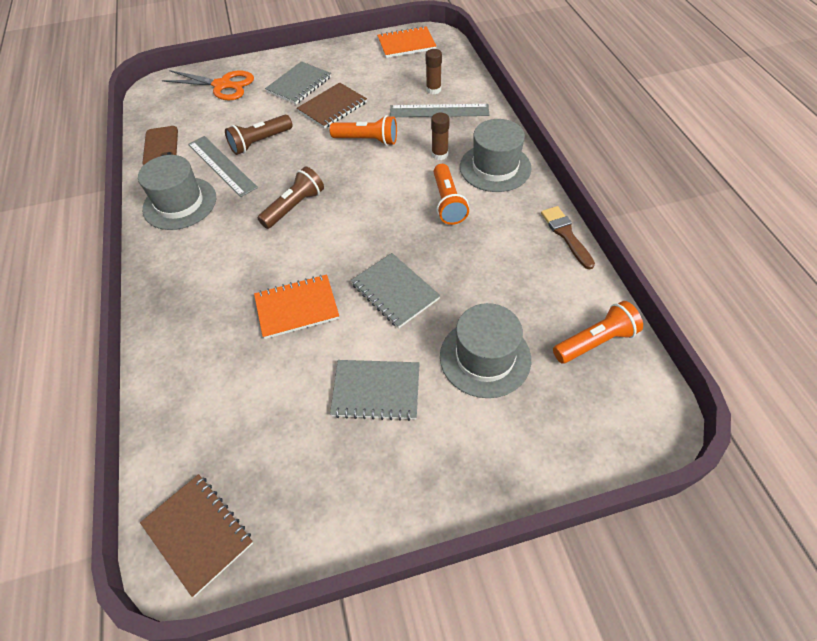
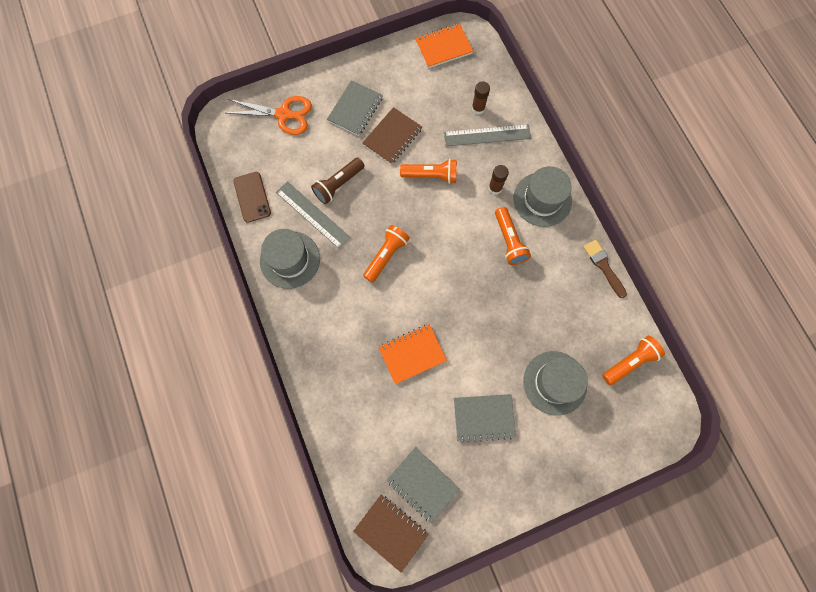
camera: 10 degrees left, 20 degrees up
(294, 207) = (386, 255): brown flashlight -> orange flashlight
(395, 291) = (482, 332): grey notebook -> grey notebook (423, 484)

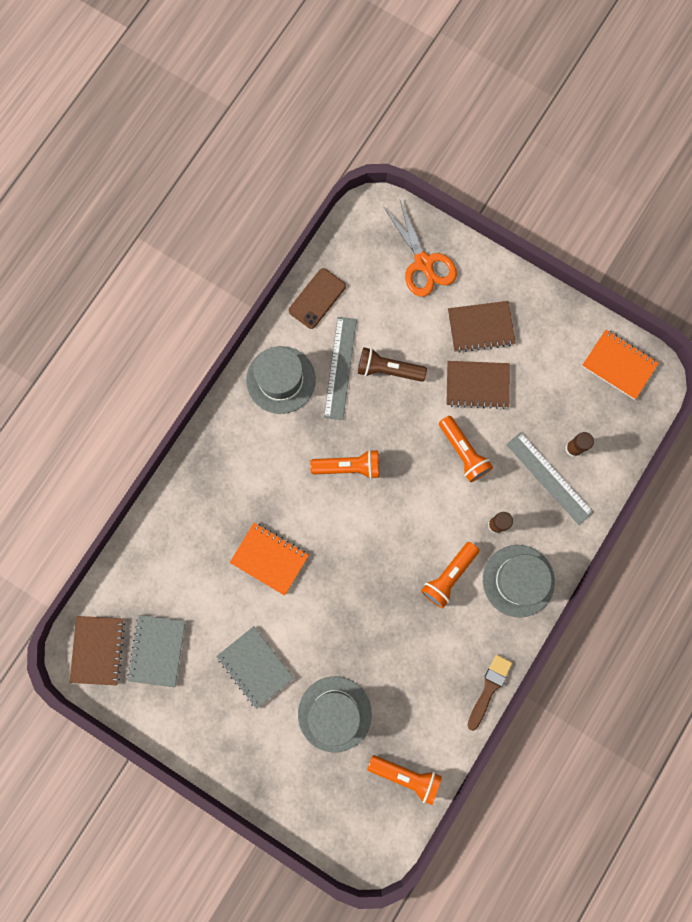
camera: 55 degrees right, 5 degrees up
(355, 109) = (480, 327): grey notebook -> brown notebook

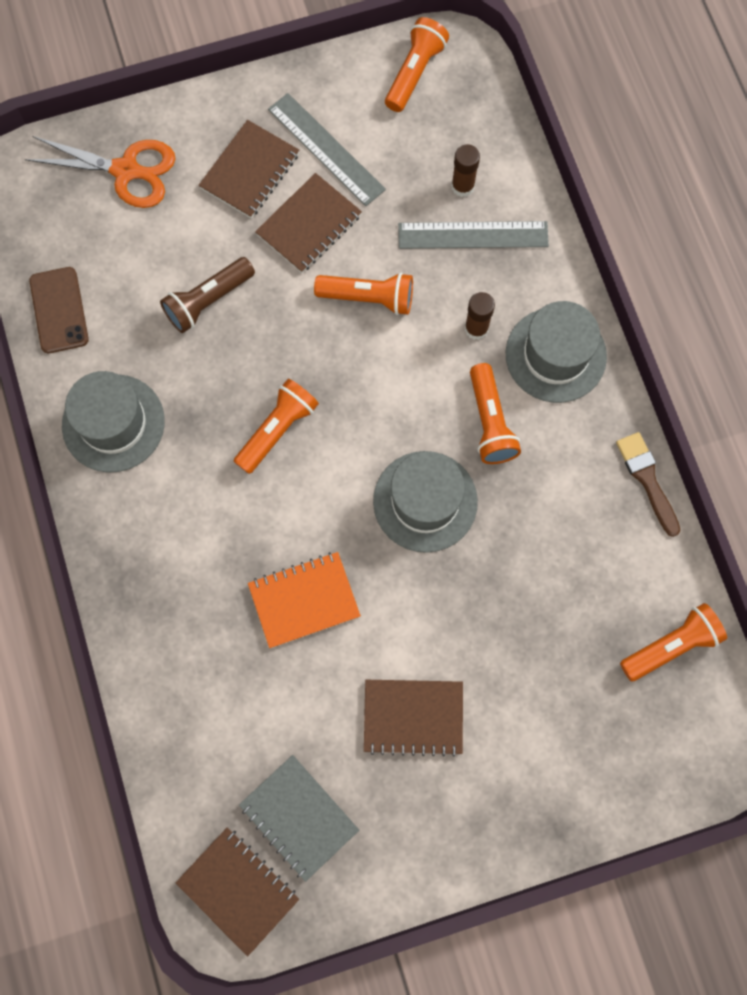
camera: 50 degrees left, 5 degrees down
(255, 667) = (413, 717): grey notebook -> brown notebook
(334, 714) = (539, 670): grey hat -> grey hat (425, 501)
(340, 368) = (159, 349): grey ruler -> grey ruler (326, 149)
(619, 365) = (414, 72): orange notebook -> orange flashlight

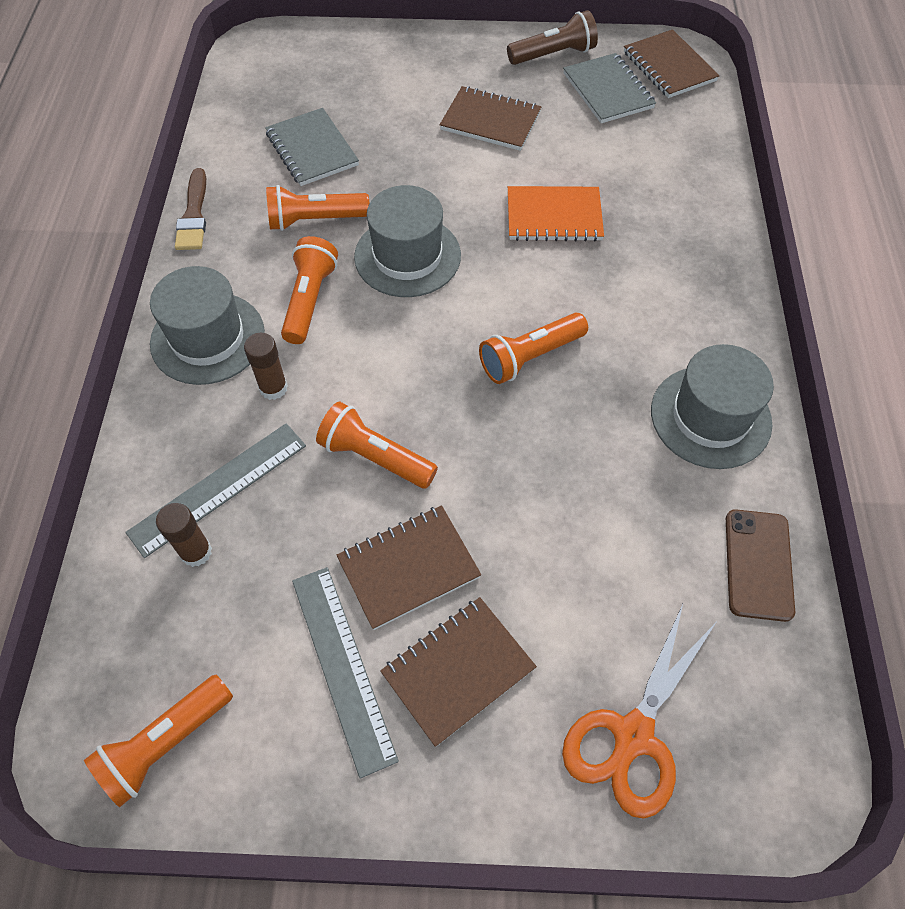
camera: 160 degrees left, 15 degrees down
(126, 170) = (633, 735): orange scissors -> orange scissors turned 90 degrees counterclockwise
(208, 301) = (566, 515): brown flashlight -> brown flashlight (553, 55)
(473, 235) = (218, 488): grey ruler -> grey ruler turned 60 degrees counterclockwise
(580, 606) = (312, 149): none -> grey notebook
(671, 645) = (255, 108): orange flashlight -> orange flashlight (315, 220)

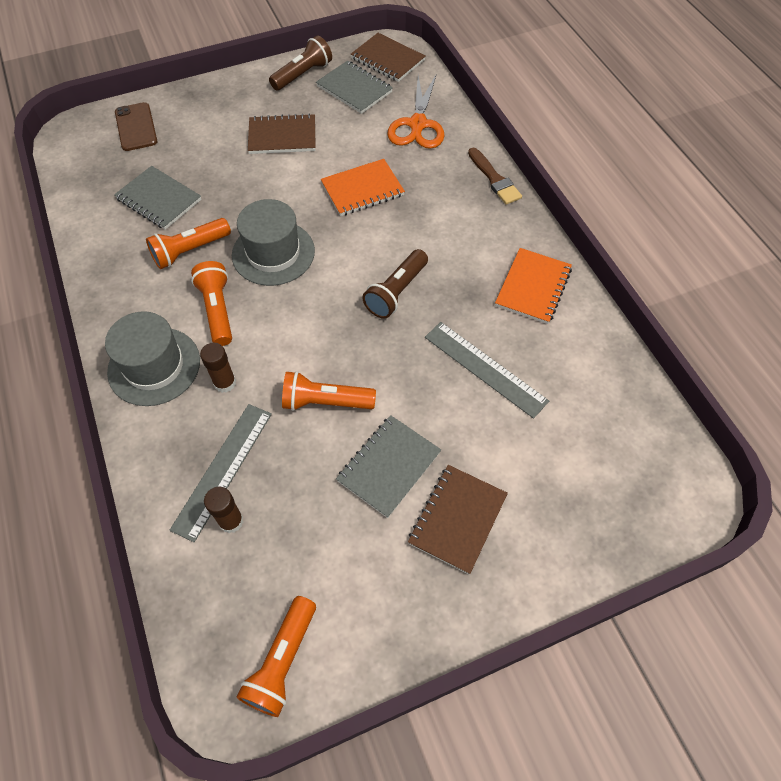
camera: 25 degrees left, 0 degrees up
(194, 215) = (91, 279): brown brush -> brown brush (494, 179)
(343, 666) = (379, 551): grey ruler -> grey ruler (485, 368)
(408, 568) = (389, 466): brown notebook -> grey notebook
(530, 357) = (396, 292): orange flashlight -> brown flashlight
(633, 735) = (587, 509): orange scissors -> orange scissors (417, 124)
(710, 417) = (533, 287): grey hat -> orange notebook
(758, 564) = (608, 369): brown phone -> brown phone (136, 127)

